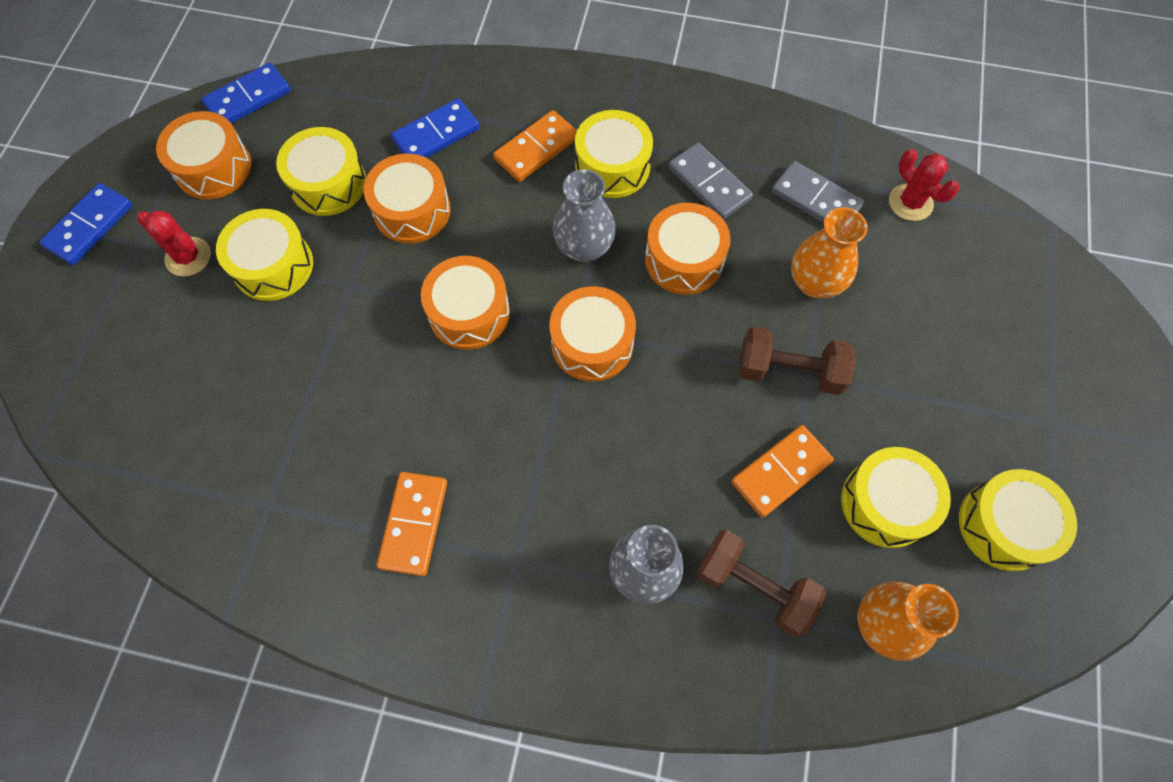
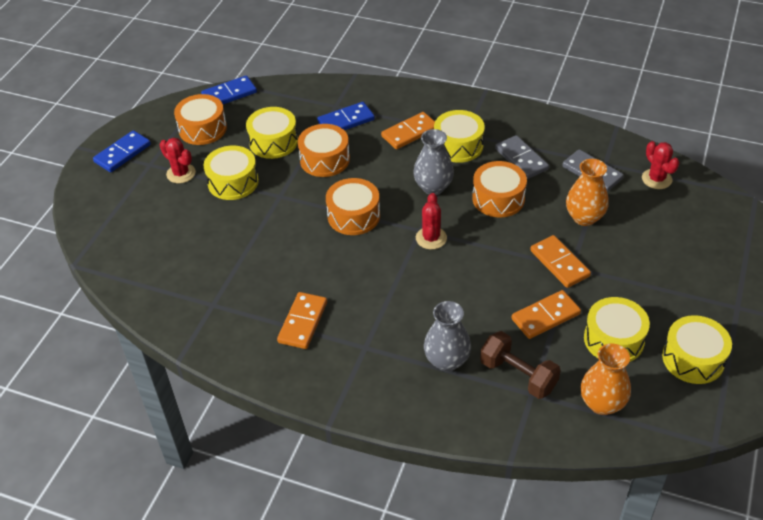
camera: 10 degrees right, 20 degrees down
(592, 343) = (431, 238): orange drum -> red cactus
(789, 371) = (559, 263): brown dumbbell -> orange domino

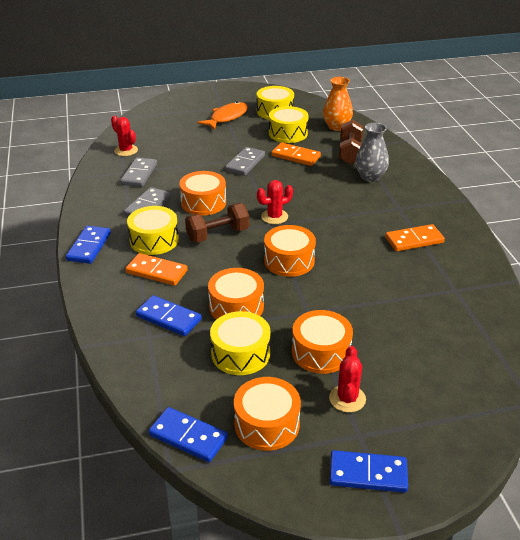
camera: 125 degrees left, 10 degrees down
(233, 182) = (321, 352): yellow drum -> orange drum
(433, 187) = (218, 235): grey vase -> brown dumbbell
(480, 106) = (89, 247): none -> blue domino
(559, 263) = (245, 163): orange domino -> grey domino
(584, 217) = (191, 166): orange vase -> none
(656, 179) = (126, 150): red cactus -> red cactus turned 75 degrees counterclockwise
(700, 298) = (227, 117): none -> orange fish

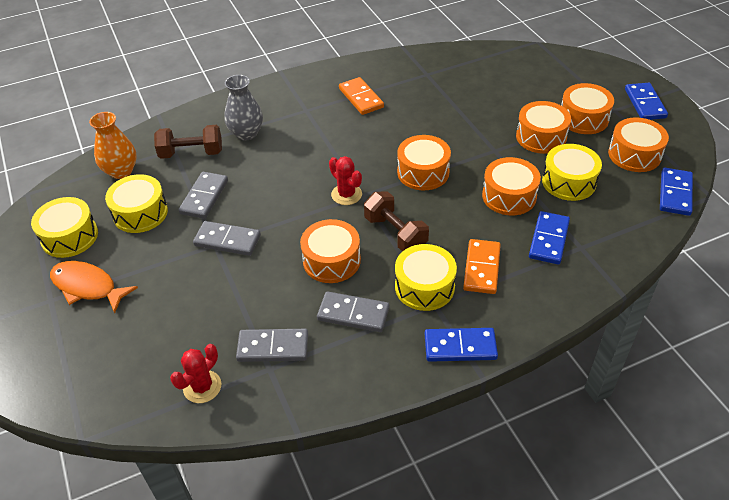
camera: 100 degrees left, 10 degrees up
(295, 156) = (204, 197): orange domino -> grey domino
(347, 399) = (583, 118): red cactus -> orange drum

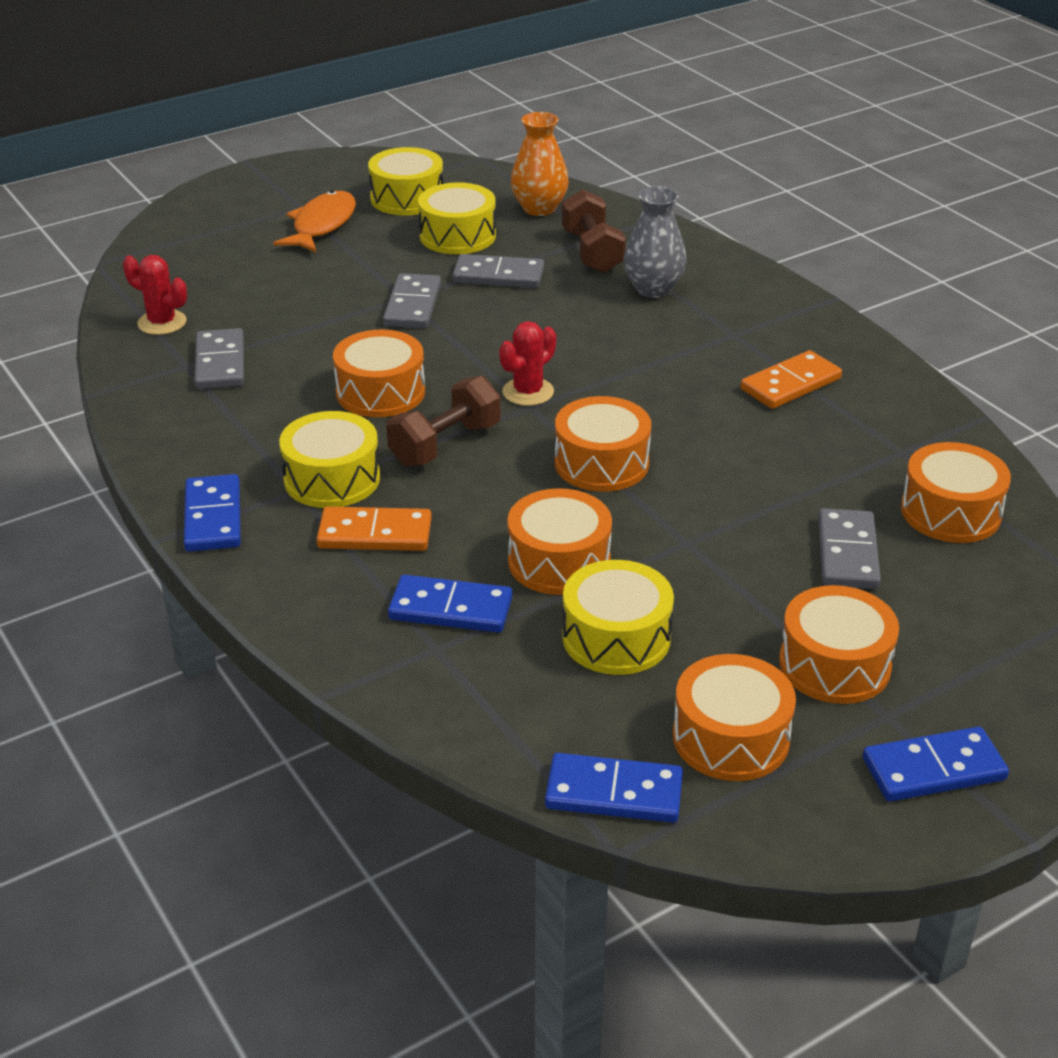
camera: 80 degrees right, 10 degrees down
(353, 314) = (277, 419): grey domino -> grey domino (847, 553)
(541, 137) = (748, 602): orange drum -> orange drum (950, 512)

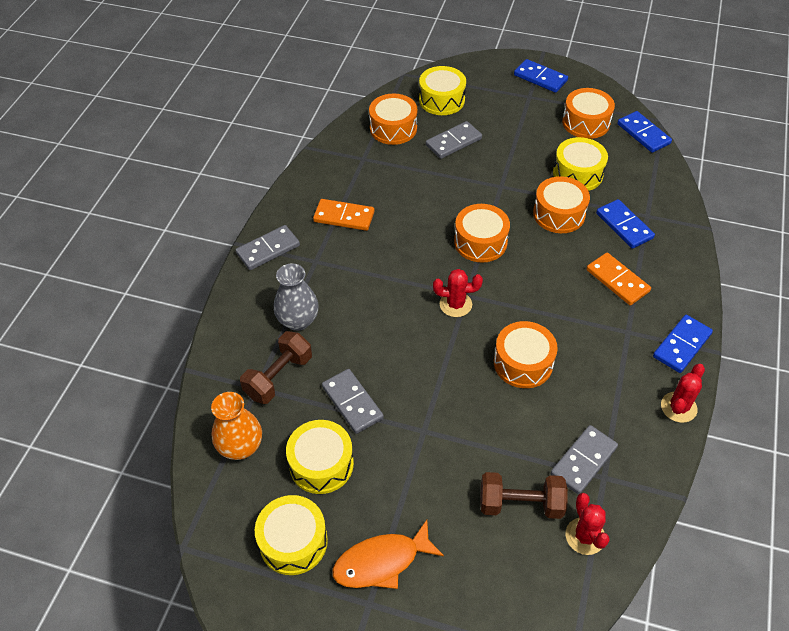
camera: 130 degrees left, 15 degrees up
(159, 458) = (678, 407): none -> red cactus
(332, 479) = (605, 325): yellow drum -> yellow drum (441, 100)
(412, 305) = (428, 419): grey domino -> grey domino (268, 249)
(445, 444) = (532, 304): brown dumbbell -> brown dumbbell (520, 504)
(834, 664) = (520, 117): orange drum -> none

